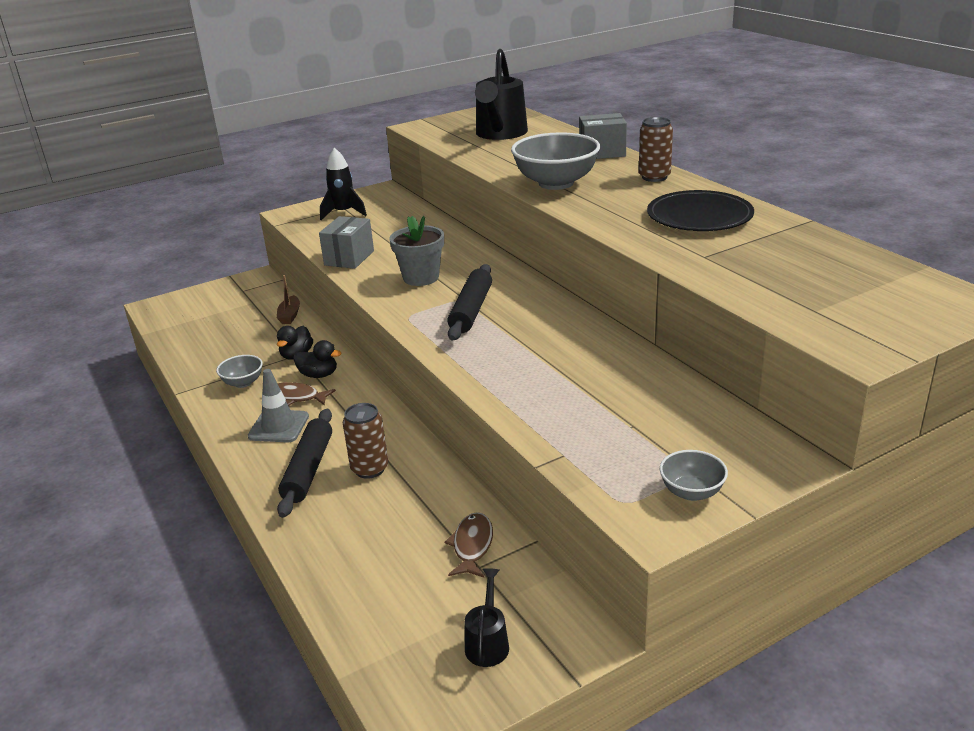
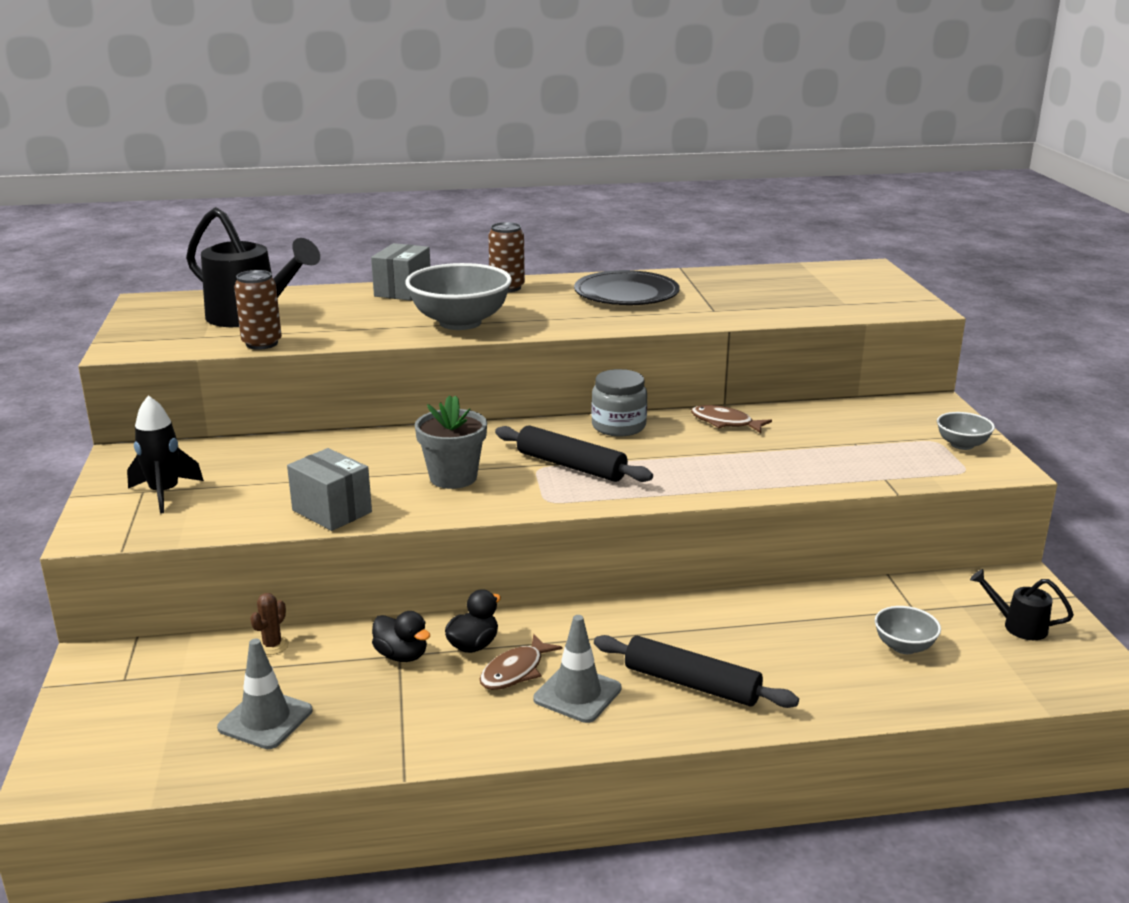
camera: 70 degrees left, 5 degrees down
(219, 337) = (265, 719): none -> grey traffic cone
(243, 383) = (434, 711): grey bowl -> grey bowl (904, 646)
(290, 315) = (272, 645): brown boat -> brown cactus
(369, 469) = (717, 642): brown can -> brown can (262, 343)
(472, 546) = (882, 607): brown fish -> brown fish (725, 423)
(560, 311) = (618, 426): none -> grey jar

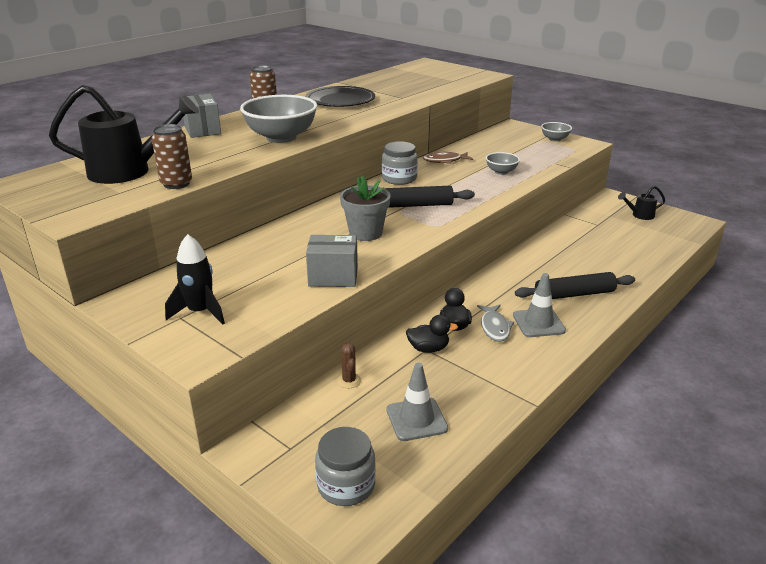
camera: 40 degrees left, 5 degrees up
(109, 740) = (346, 485): none -> grey jar
(515, 671) = (494, 327): brown fish -> grey fish
(904, 646) = (619, 241): grey bowl -> grey bowl (501, 172)

